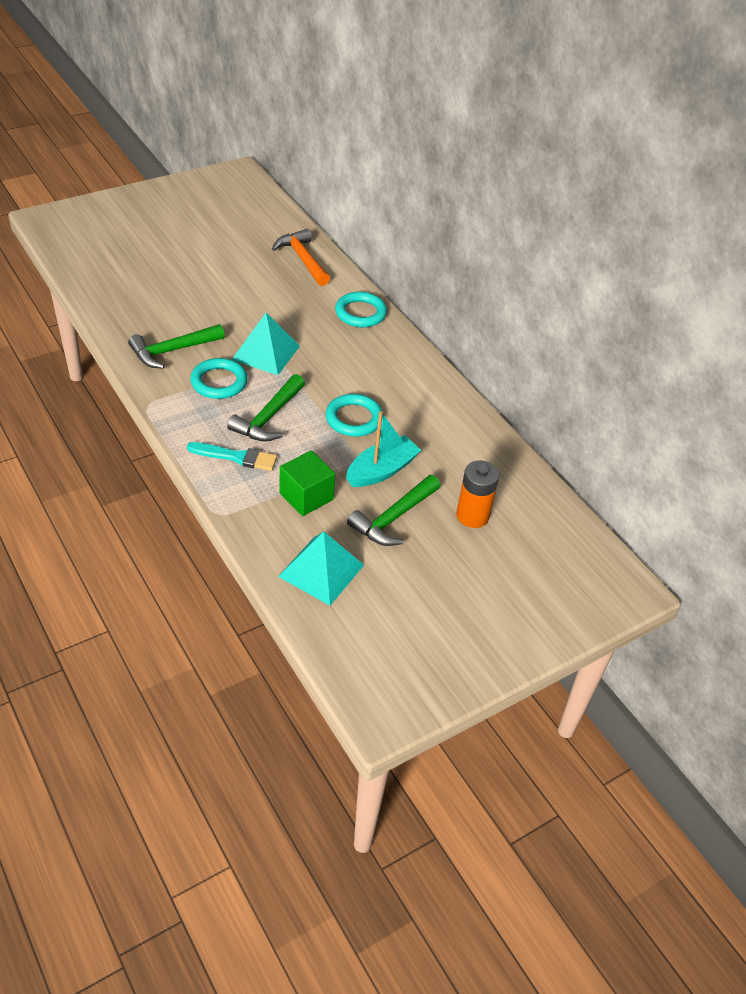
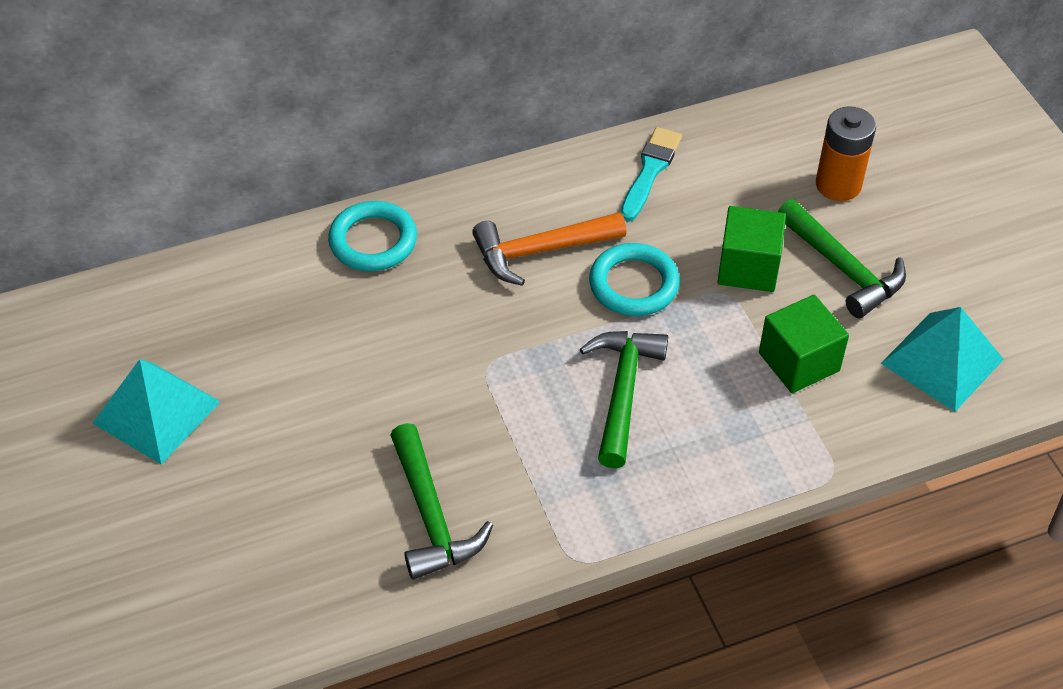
camera: 75 degrees left, 5 degrees up
(219, 382) = (526, 451): turquoise ring -> none
(236, 457) = (711, 441): turquoise brush -> turquoise brush (650, 171)
(266, 352) = (456, 379): turquoise pyramid -> turquoise pyramid (156, 412)
(268, 418) = (622, 391): green hammer -> green hammer turned 120 degrees counterclockwise
(302, 259) = (198, 300): orange hammer -> orange hammer (540, 251)
(381, 470) = (748, 267): turquoise boat -> green cube

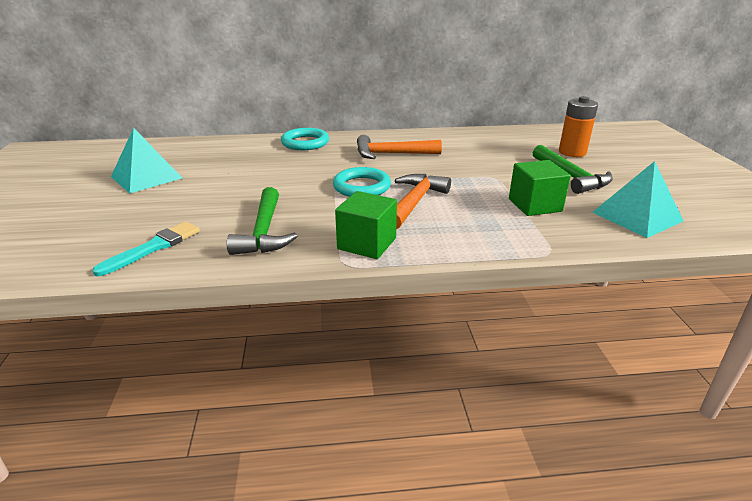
camera: 15 degrees right, 20 degrees down
(622, 391) = (415, 202): green hammer -> orange hammer
(634, 284) = (439, 169): turquoise ring -> turquoise ring (362, 187)
(650, 171) = (464, 139): turquoise brush -> turquoise brush (154, 247)
(748, 267) = (510, 171): green cube -> green cube (367, 243)

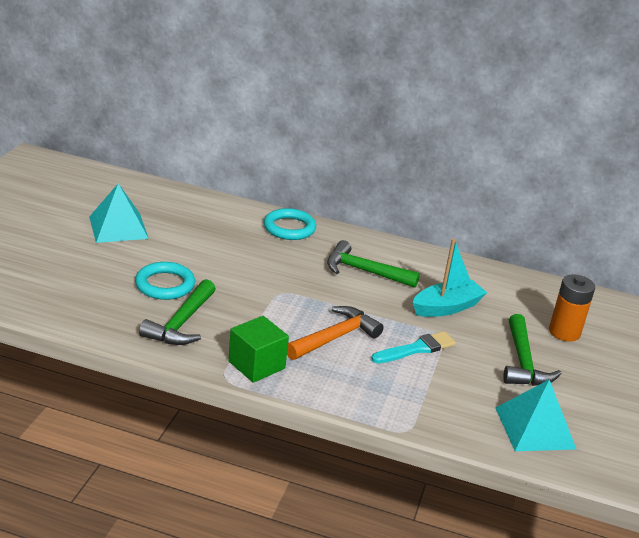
camera: 20 degrees right, 0 degrees up
(154, 247) = (89, 308): turquoise brush -> turquoise brush (416, 349)
(362, 187) = (301, 303): turquoise ring -> turquoise ring (165, 285)
(391, 154) = (364, 271): orange hammer -> green hammer
(476, 159) = (446, 307): none -> turquoise boat
(535, 205) = (447, 380): green cube -> none

